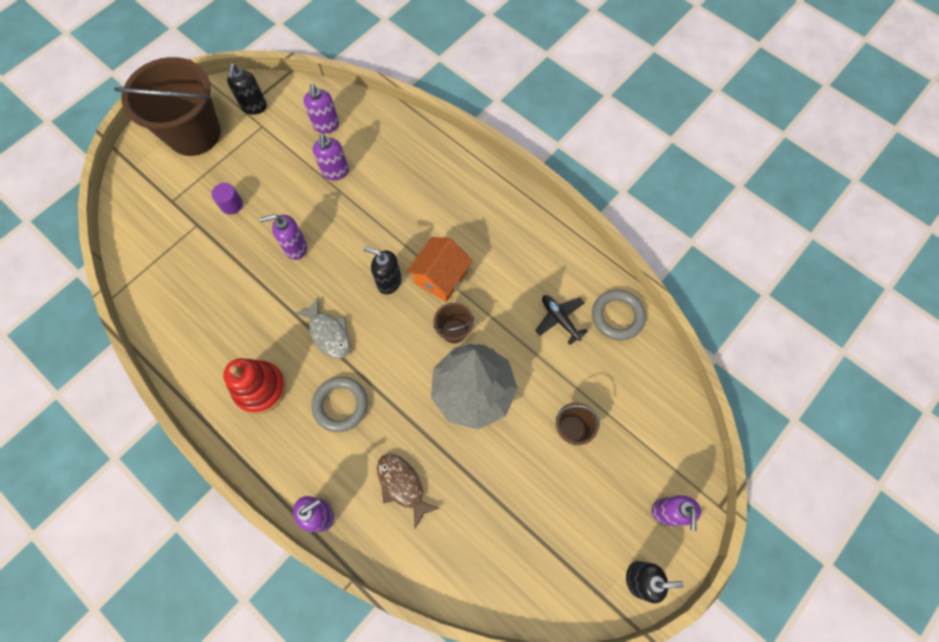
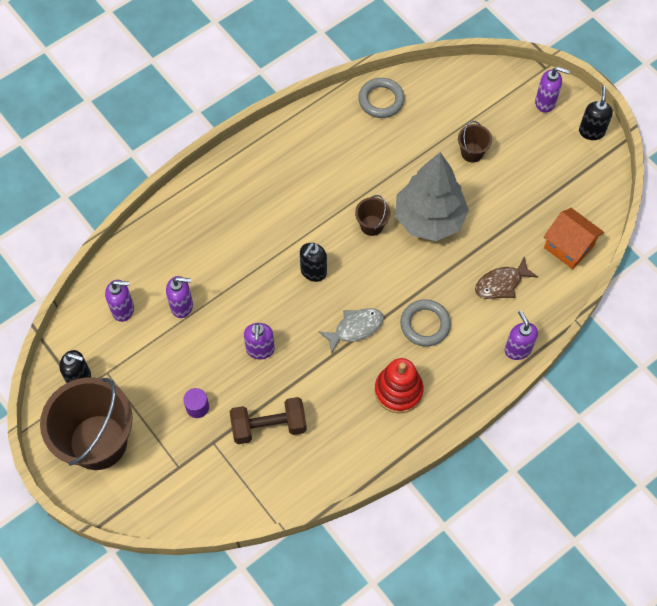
camera: 80 degrees left, 5 degrees down
(214, 270) = (269, 426): none -> brown dumbbell
(440, 277) = (318, 228): orange house -> orange house (569, 247)
(560, 319) = (376, 142): black plane -> none

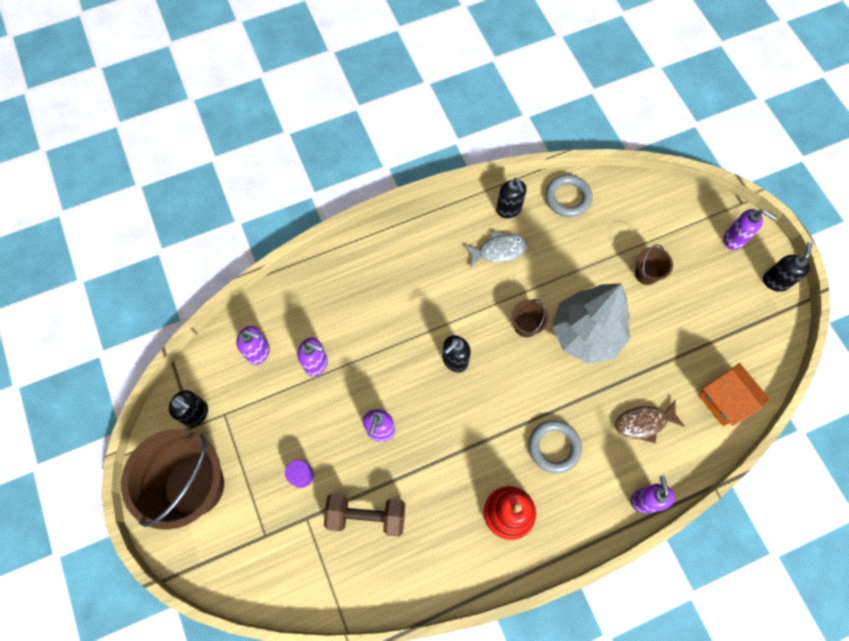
camera: 15 degrees right, 5 degrees up
(327, 123) = (508, 209): none -> black soap dispenser
(355, 328) = (481, 432): grey fish -> grey fish (499, 250)

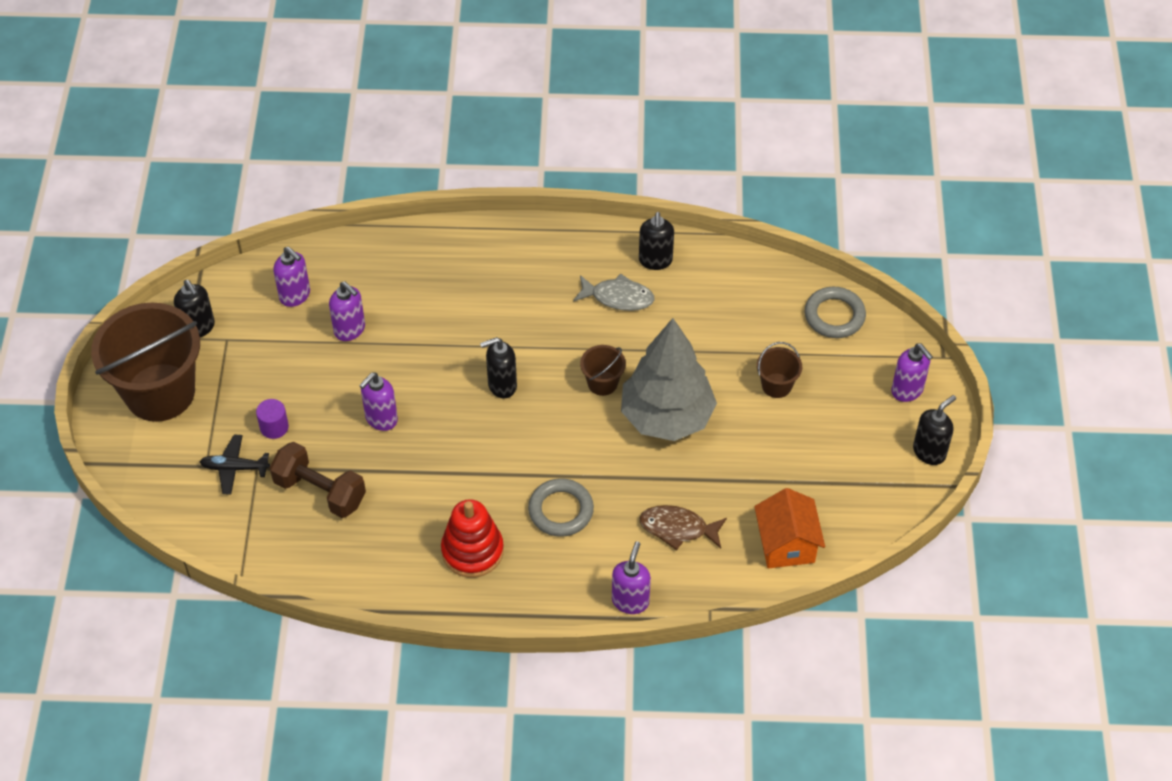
camera: 25 degrees right, 15 degrees down
(289, 527) = (234, 468): none -> black plane
(567, 198) = (732, 274): grey ring -> grey ring (834, 315)

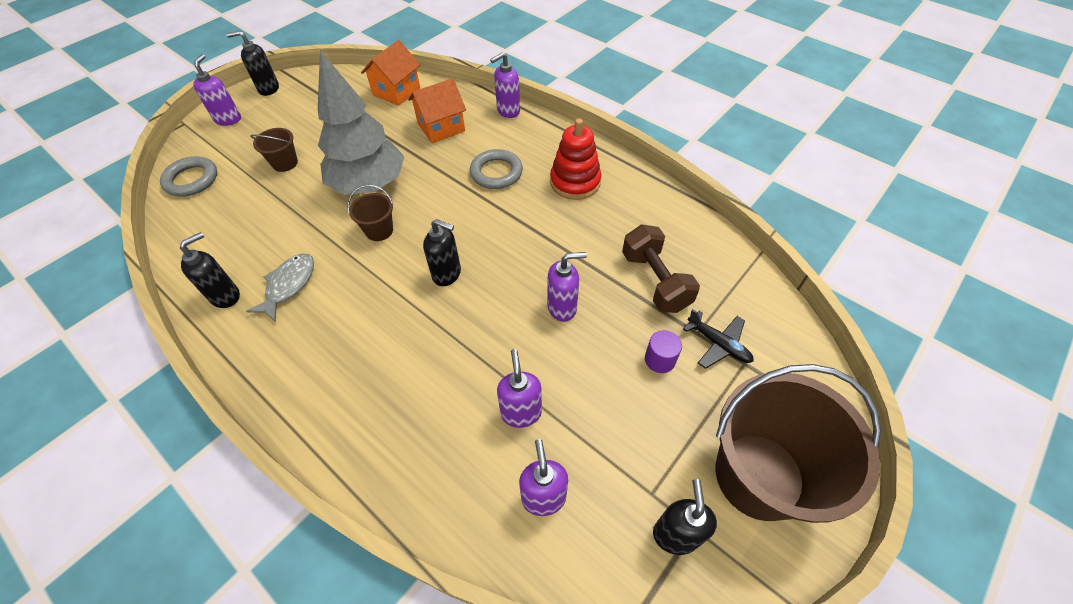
camera: 140 degrees left, 0 degrees up
(618, 297) = (289, 285): grey fish -> grey fish turned 60 degrees clockwise
(678, 528) = (441, 127): brown fish -> orange house

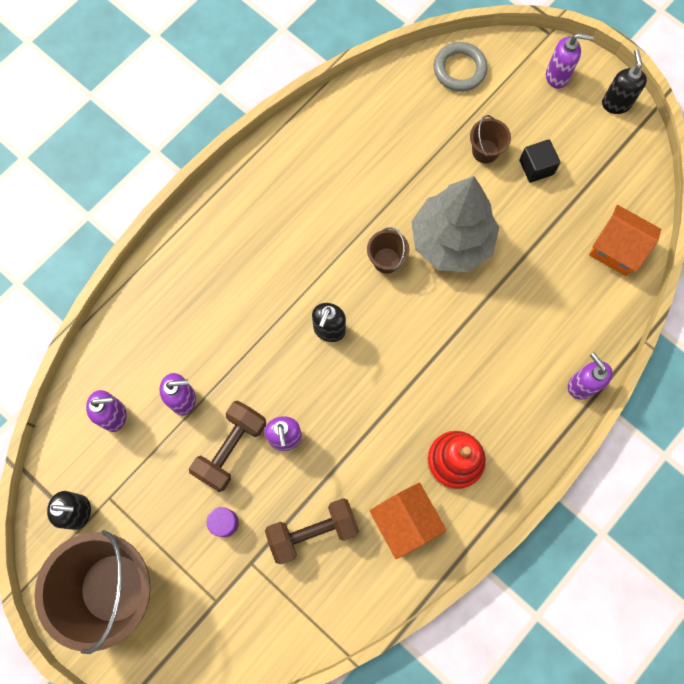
camera: 90 degrees right, 20 degrees up
(225, 296) = (312, 142): black soap dispenser -> none
(289, 285) = (321, 191): grey fish -> none
(311, 132) = (536, 167): none -> black cube
(441, 127) = (548, 307): orange house -> orange house (405, 522)
(496, 172) = (470, 373): grey ring -> none
(577, 358) = (231, 448): none -> brown dumbbell
(718, 344) = (237, 581): black plane -> none

